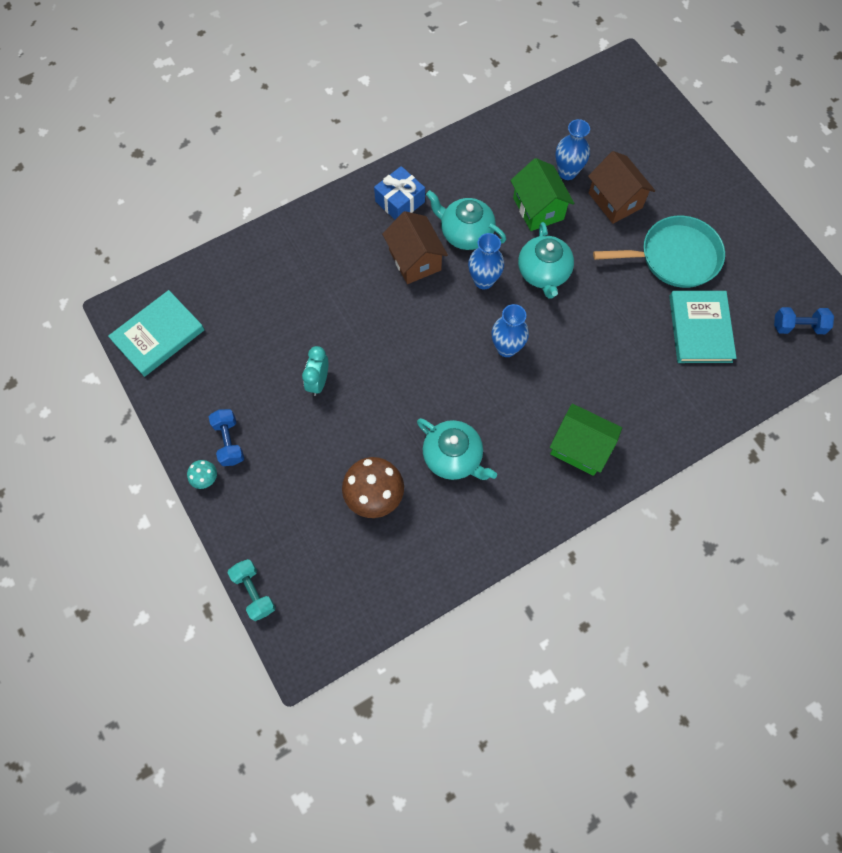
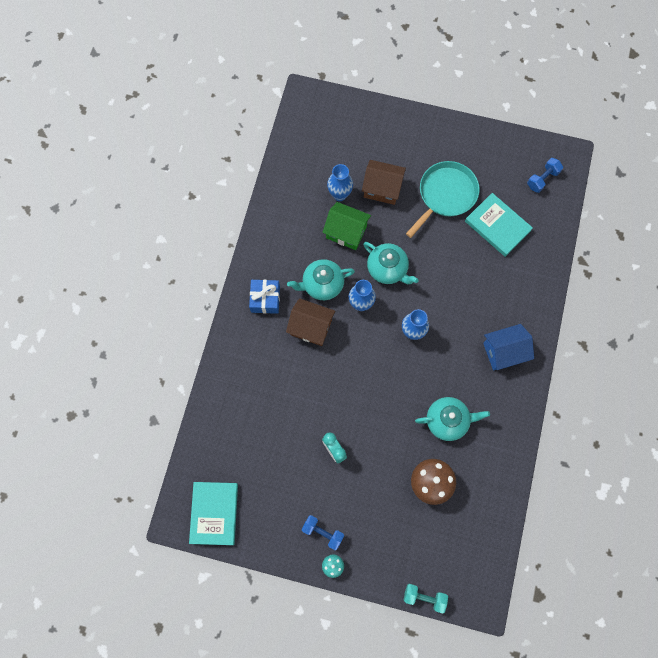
camera: 45 degrees left, 5 degrees up
(580, 447) = (504, 352): green house -> blue house

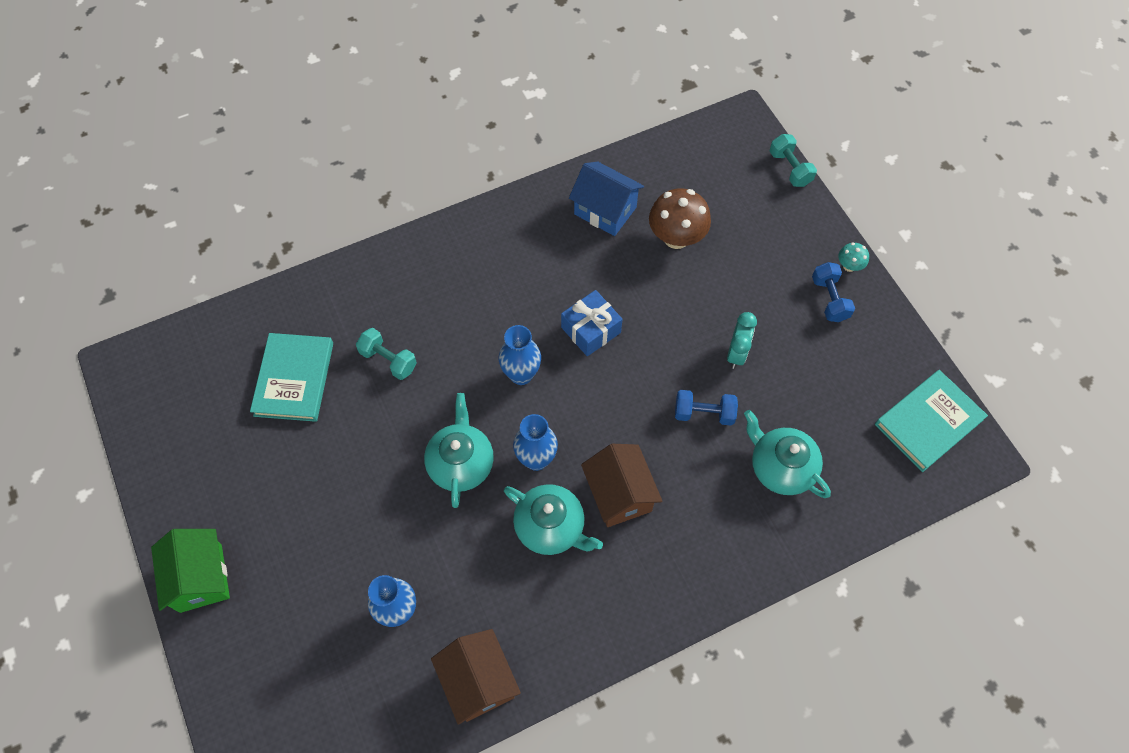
camera: 130 degrees left, 10 degrees down
(265, 299) = (634, 583): blue gift -> blue gift (591, 330)
(346, 232) = (450, 556): green house -> green house (201, 578)
(382, 189) = (345, 560): brown house -> brown house (478, 681)
(445, 195) = (293, 471): turquoise pan -> none
(447, 421) = (594, 267): turquoise teapot -> turquoise teapot (780, 467)
(473, 275) = (388, 360): none -> turquoise dumbbell
(504, 352) = (461, 266): blue house -> blue house (605, 211)
(542, 179) = (181, 373): blue dumbbell -> blue dumbbell (704, 413)

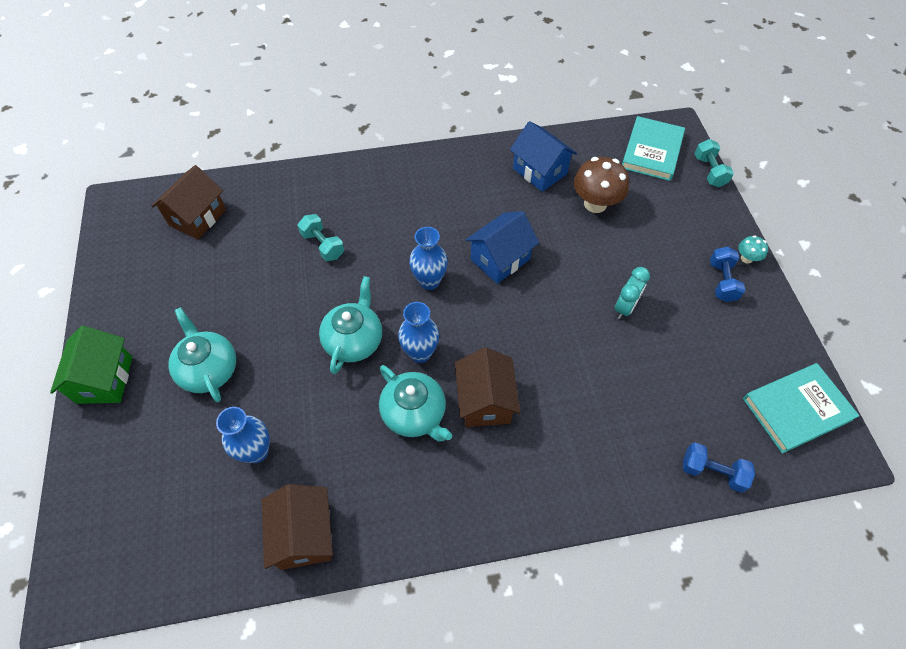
camera: 15 degrees right, 5 degrees down
(229, 361) = (197, 217): none -> brown house
(294, 379) = (242, 242): turquoise book -> turquoise book (651, 151)
(591, 330) = (500, 259): blue gift -> blue house
(704, 413) = (582, 350): blue dumbbell -> blue dumbbell (712, 472)
(780, 467) = (642, 414): turquoise teapot -> turquoise teapot (209, 369)

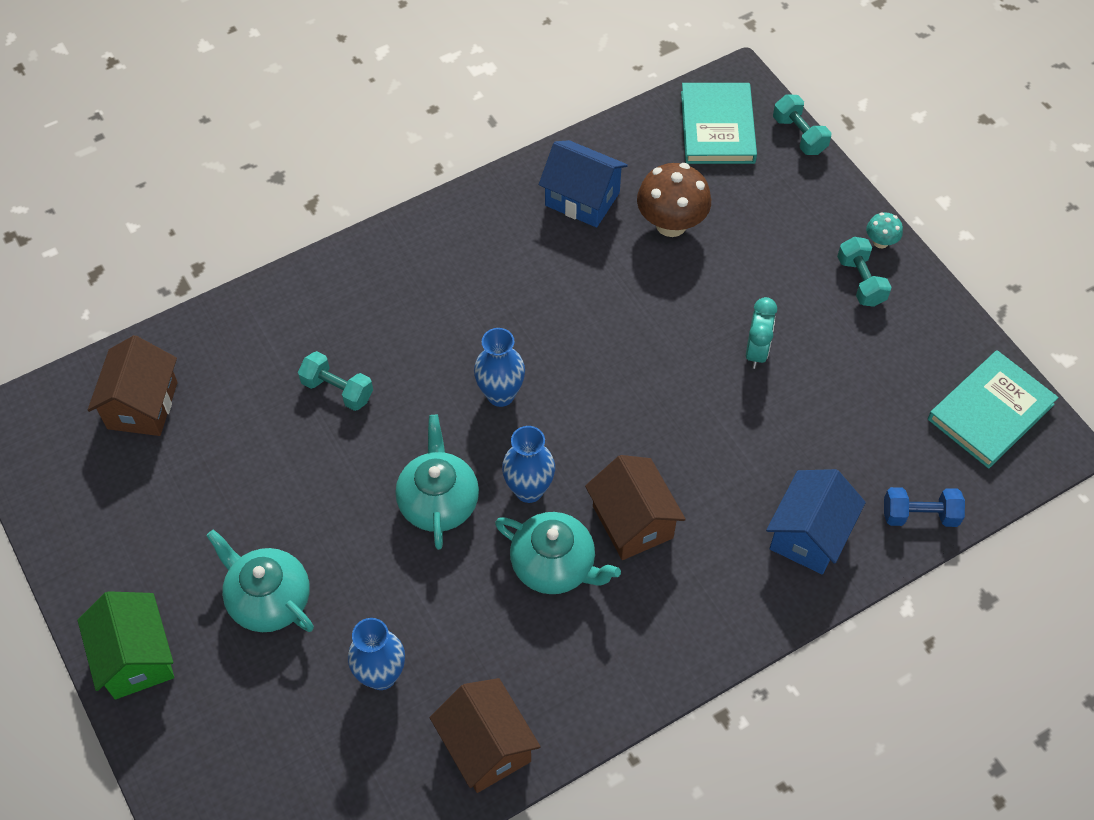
camera: 20 degrees left, 0 degrees up
(500, 259) = (579, 337): blue house -> blue house (809, 535)
(722, 281) = (860, 281): blue dumbbell -> turquoise dumbbell

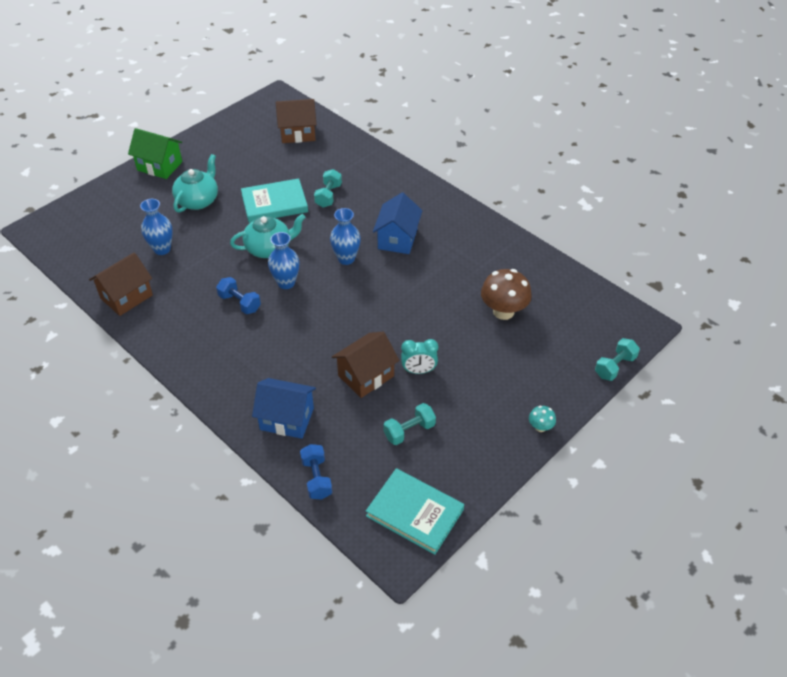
camera: 75 degrees right, 10 degrees down
(136, 658) = (159, 166): green house -> green house turned 60 degrees clockwise
(554, 565) = (240, 303): turquoise teapot -> blue dumbbell
(582, 199) = (503, 266): blue house -> blue house (397, 239)
(632, 522) = (276, 331): brown house -> brown house (366, 376)
(717, 127) = (597, 321): turquoise book -> turquoise book (274, 203)
(860, 281) = (500, 420): turquoise dumbbell -> turquoise dumbbell (409, 431)

